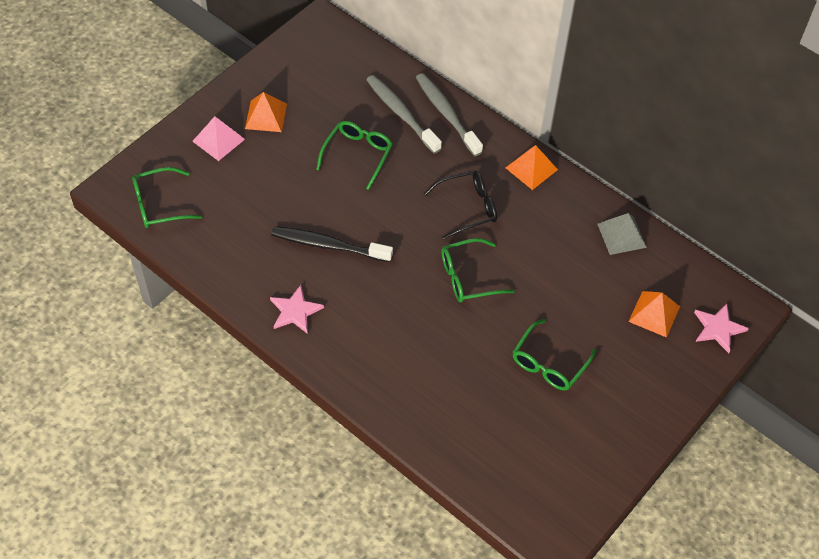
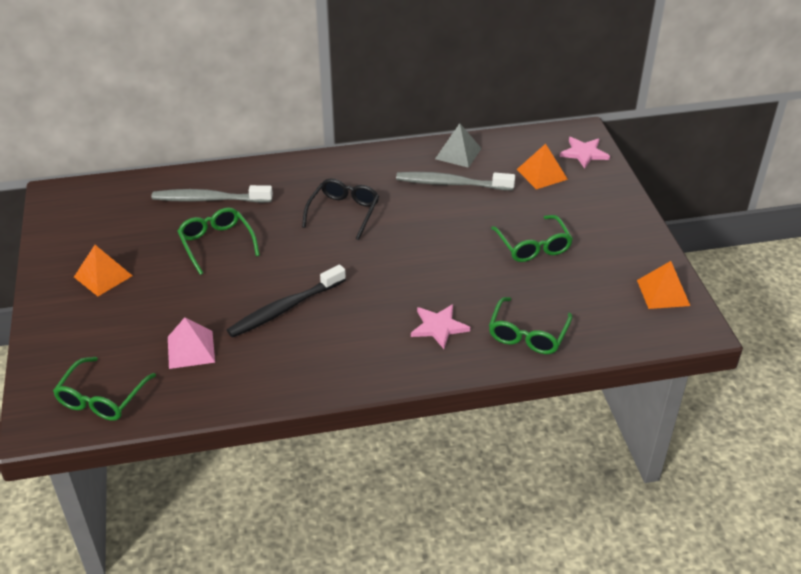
camera: 50 degrees left, 15 degrees down
(218, 140) = (86, 319): pink pyramid -> pink pyramid (191, 349)
(295, 311) = (328, 365): pink star -> pink star (439, 327)
(447, 114) = (242, 177): grey toothbrush -> grey toothbrush (452, 184)
(468, 277) = (409, 246): green glasses -> green glasses (527, 335)
(531, 168) = (347, 163): orange pyramid -> orange pyramid (663, 293)

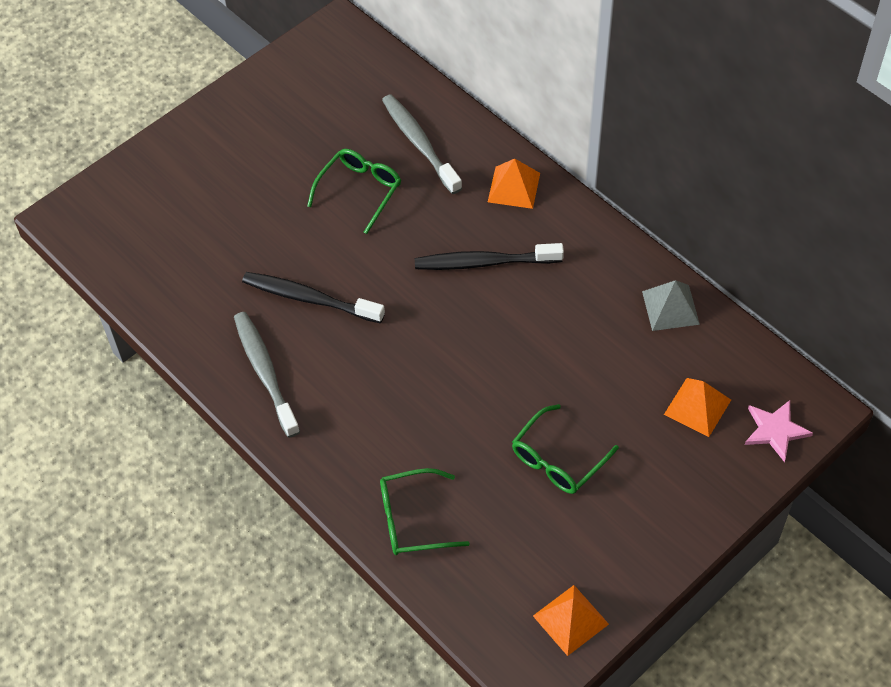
camera: 60 degrees right, 15 degrees up
(101, 398) = (115, 238): green glasses -> none
(103, 276) = (256, 138): orange pyramid -> orange pyramid (514, 187)
(191, 349) = (210, 261): pink pyramid -> none
(344, 212) = (485, 262): black glasses -> black toothbrush
(439, 327) = (370, 437): pink star -> none
(452, 184) = (609, 330): grey toothbrush -> grey toothbrush (265, 373)

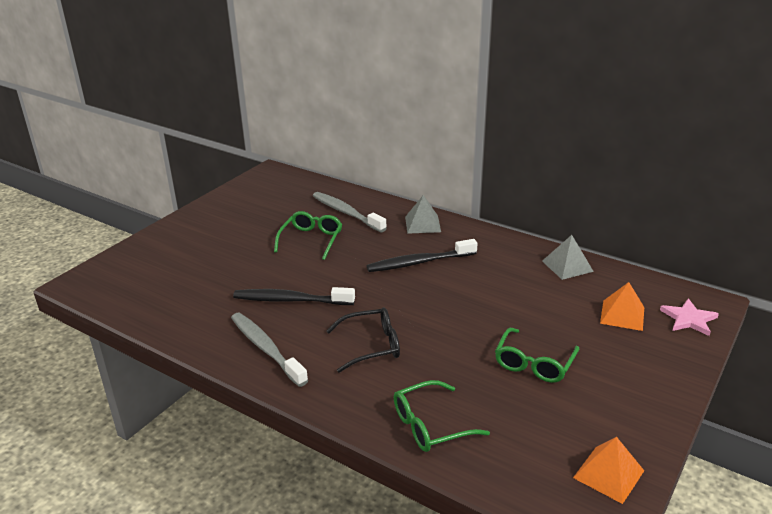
camera: 15 degrees left, 25 degrees down
(384, 393) = (372, 346): none -> black glasses
(514, 187) = (423, 224): orange pyramid -> grey pyramid

